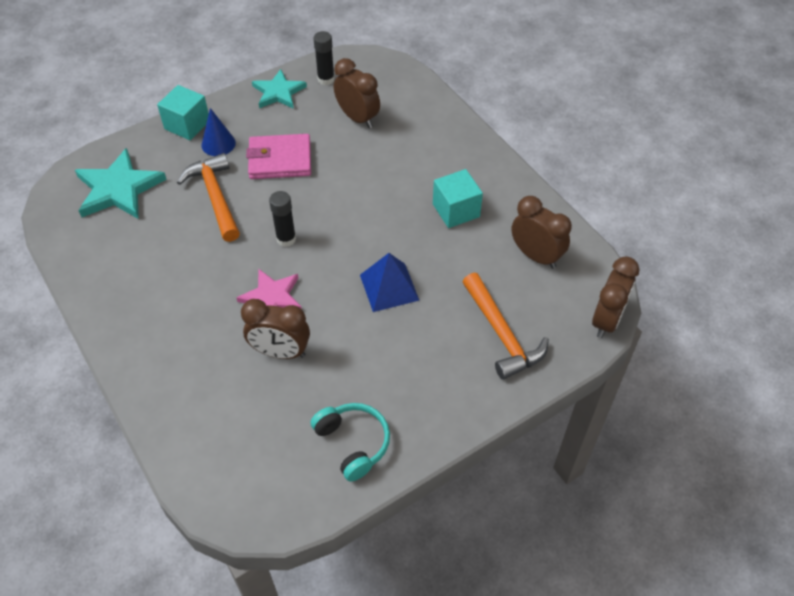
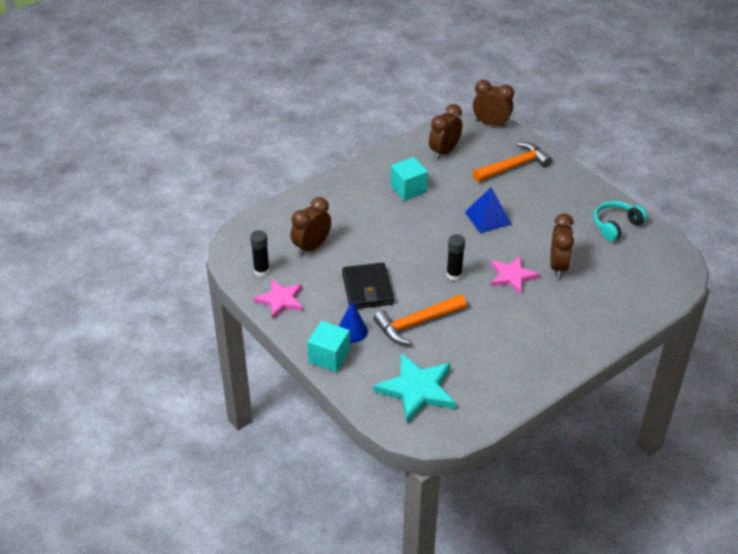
camera: 95 degrees left, 10 degrees down
(278, 92) = (280, 300): turquoise star -> pink star
(280, 160) = (367, 289): pink wallet -> black wallet

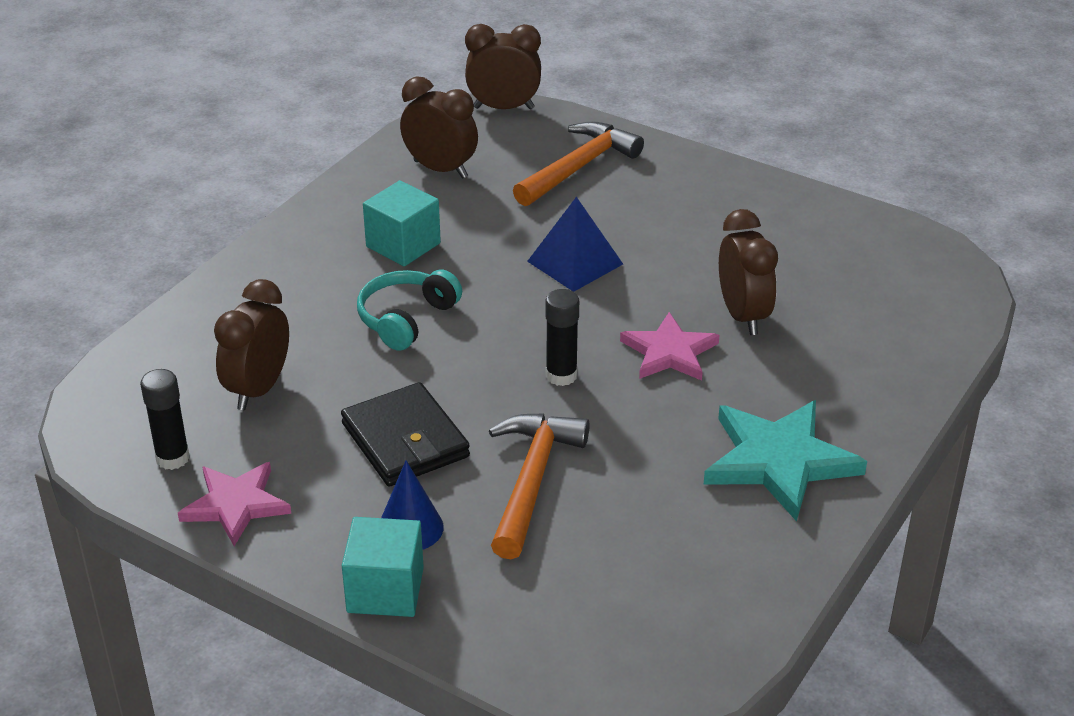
camera: 20 degrees left, 5 degrees down
(416, 323) = (531, 481): orange hammer -> orange hammer turned 150 degrees clockwise
(417, 389) = (592, 607): turquoise star -> turquoise star (779, 461)
(444, 152) = (440, 169): brown clock -> brown clock turned 105 degrees clockwise
(616, 225) = (806, 226): turquoise headphones -> turquoise headphones (406, 319)

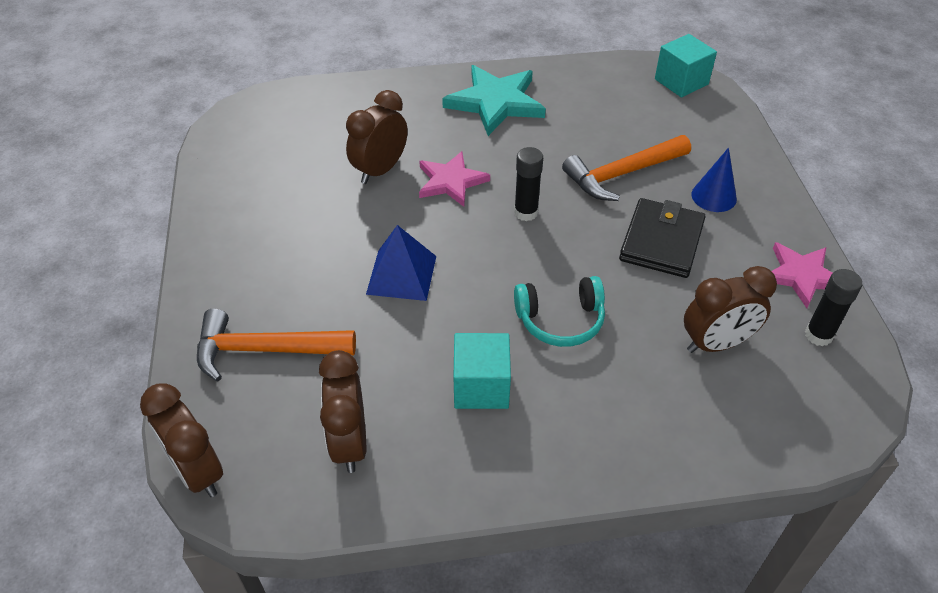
camera: 130 degrees left, 10 degrees up
(385, 590) = (759, 179): turquoise cube -> turquoise cube (681, 82)

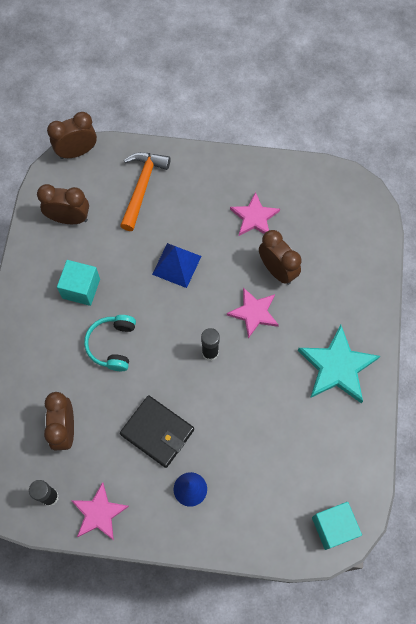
camera: 105 degrees right, 20 degrees up
(299, 206) = (254, 217): none -> pink star
(622, 174) = (231, 432): orange hammer -> none

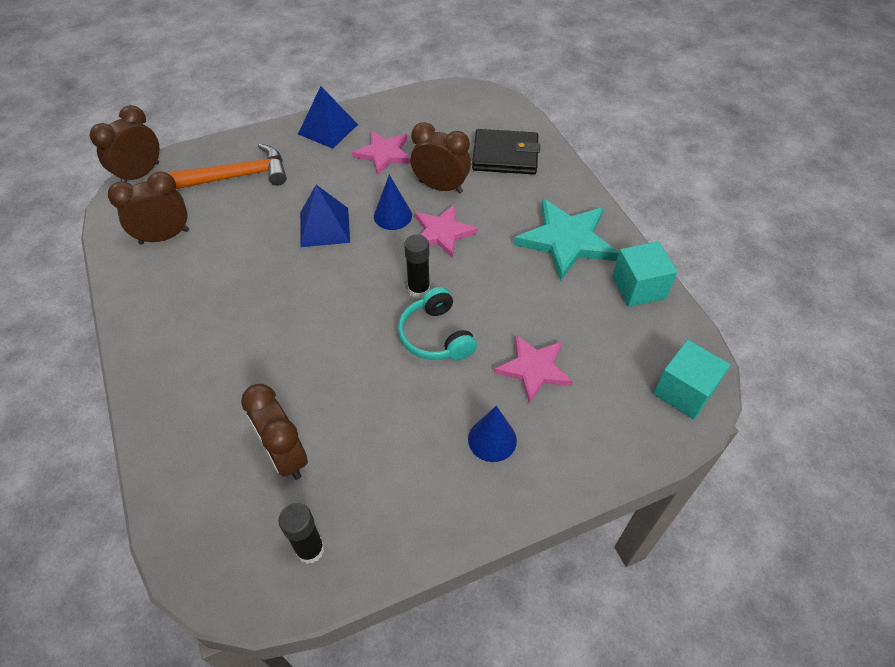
camera: 30 degrees left, 15 degrees down
(81, 288) = (219, 296): turquoise cube -> turquoise cube (638, 287)
(99, 513) = (392, 532): pink star -> pink star (534, 369)
(112, 345) = (294, 335): turquoise headphones -> turquoise headphones (436, 336)
(142, 187) = (239, 176): orange hammer -> orange hammer turned 90 degrees clockwise
(157, 432) = (410, 398): black wallet -> black wallet (505, 155)
(227, 171) = (328, 129): none -> blue pyramid
(228, 279) = (392, 216): none -> blue cone

